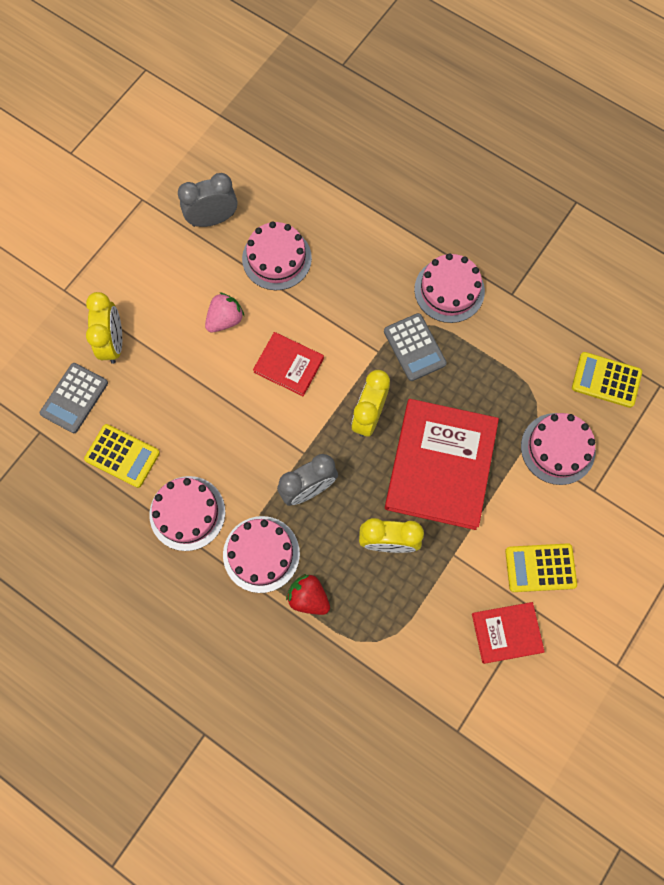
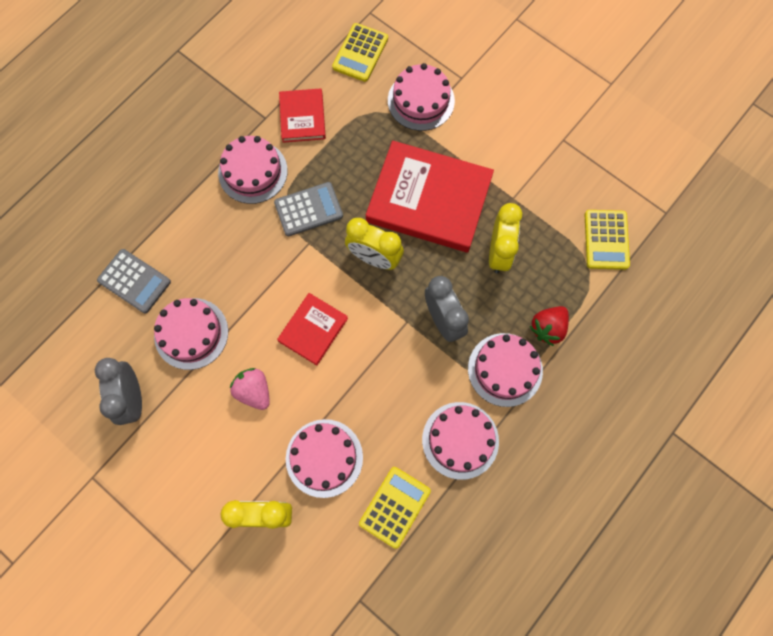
camera: 85 degrees left, 0 degrees up
(74, 398) = (324, 560): grey calculator -> grey calculator (134, 281)
(165, 388) = (324, 458): none -> pink cake
(506, 633) = (583, 163): red book -> red book (302, 117)
(540, 568) = (527, 129): yellow calculator -> yellow calculator (606, 240)

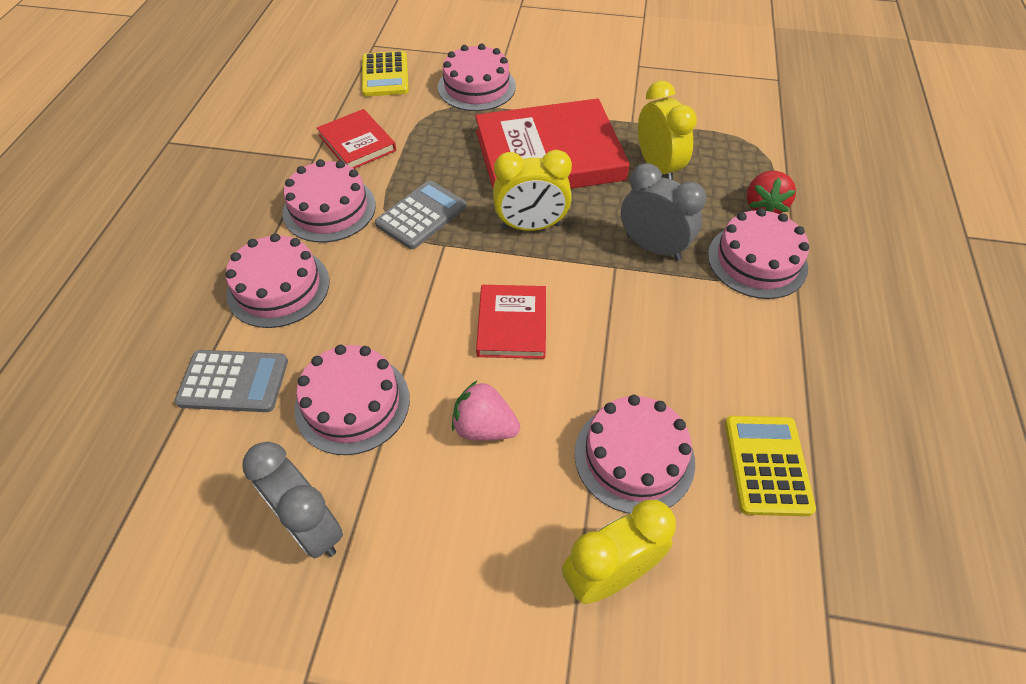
camera: 30 degrees left, 20 degrees down
(460, 440) = (774, 351): pink cake -> pink cake (278, 287)
(606, 240) = (747, 117): yellow calculator -> none

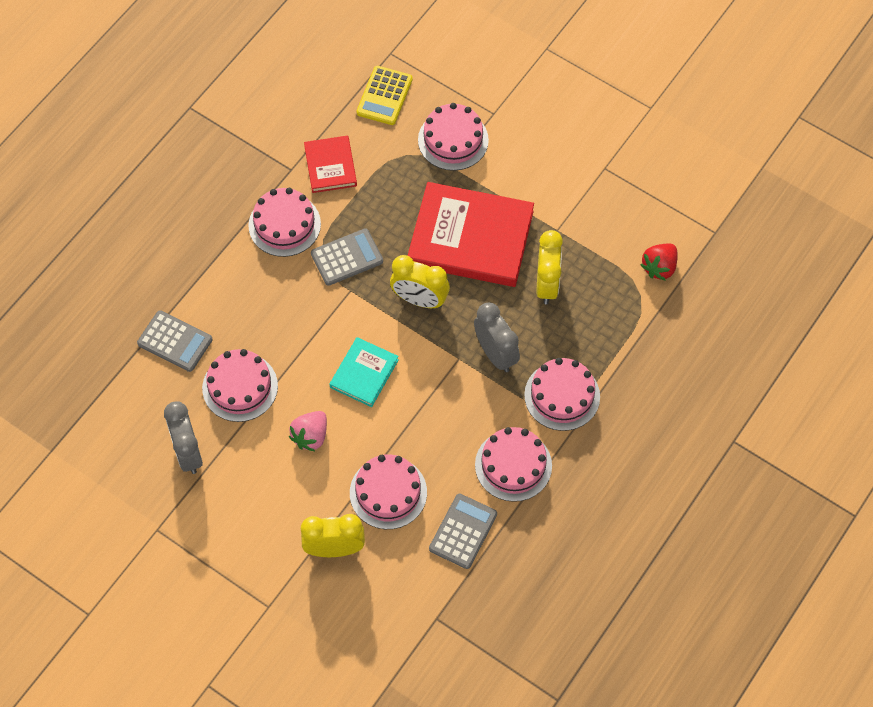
camera: 25 degrees right, 10 degrees up
(278, 287) = (225, 280): pink cake -> pink cake (513, 465)
(484, 427) = (310, 436): pink strawberry -> pink strawberry turned 105 degrees counterclockwise
(512, 324) = (364, 373): red book -> turquoise book
(764, 206) = (602, 353): red strawberry -> red strawberry (659, 267)
(767, 465) = (463, 531): yellow calculator -> grey calculator

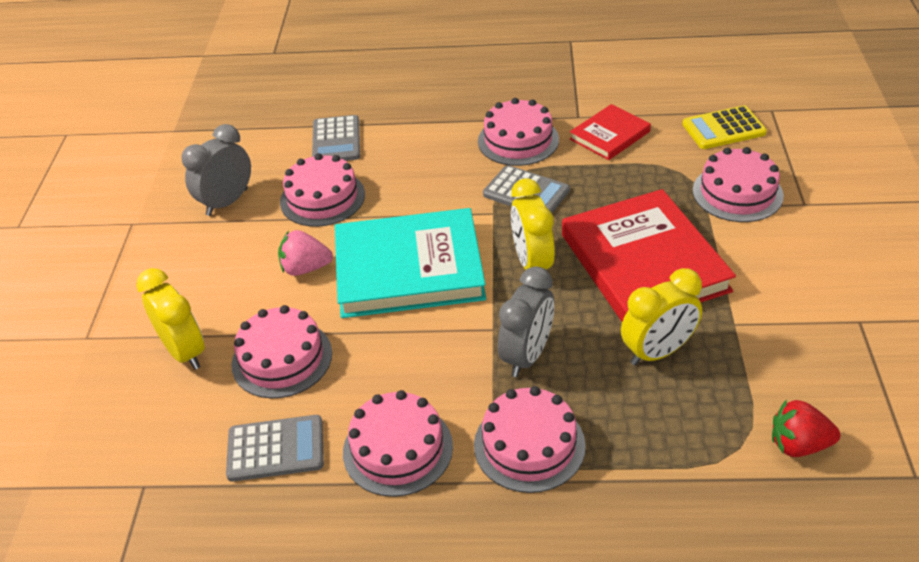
camera: 60 degrees right, 20 degrees down
(364, 373) = (409, 268): turquoise book -> turquoise book, size x1.95

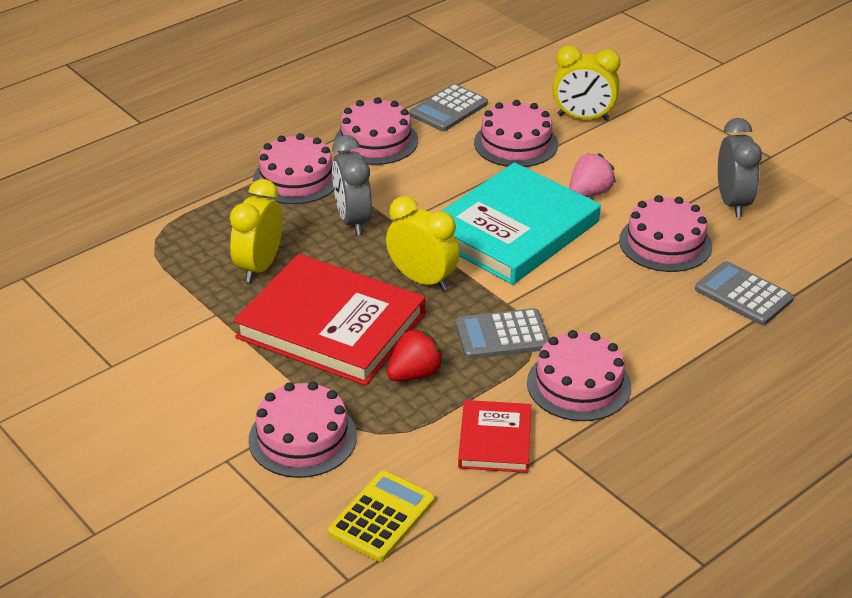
camera: 135 degrees right, 5 degrees down
(798, 445) = (115, 258): red strawberry -> red strawberry (415, 374)

